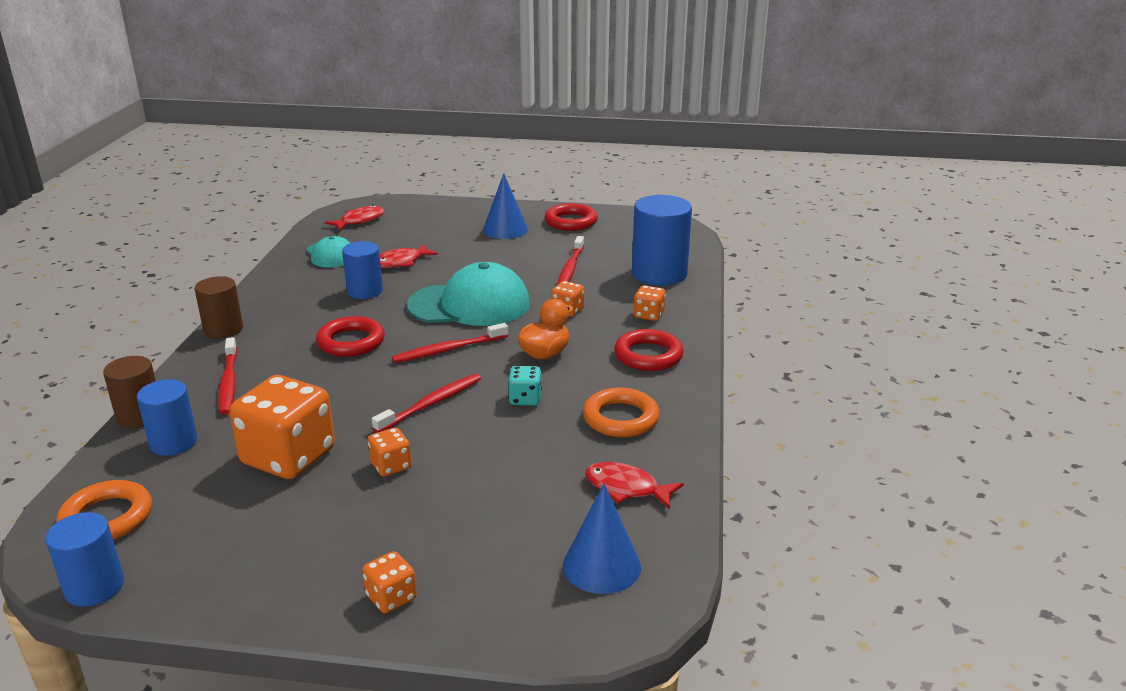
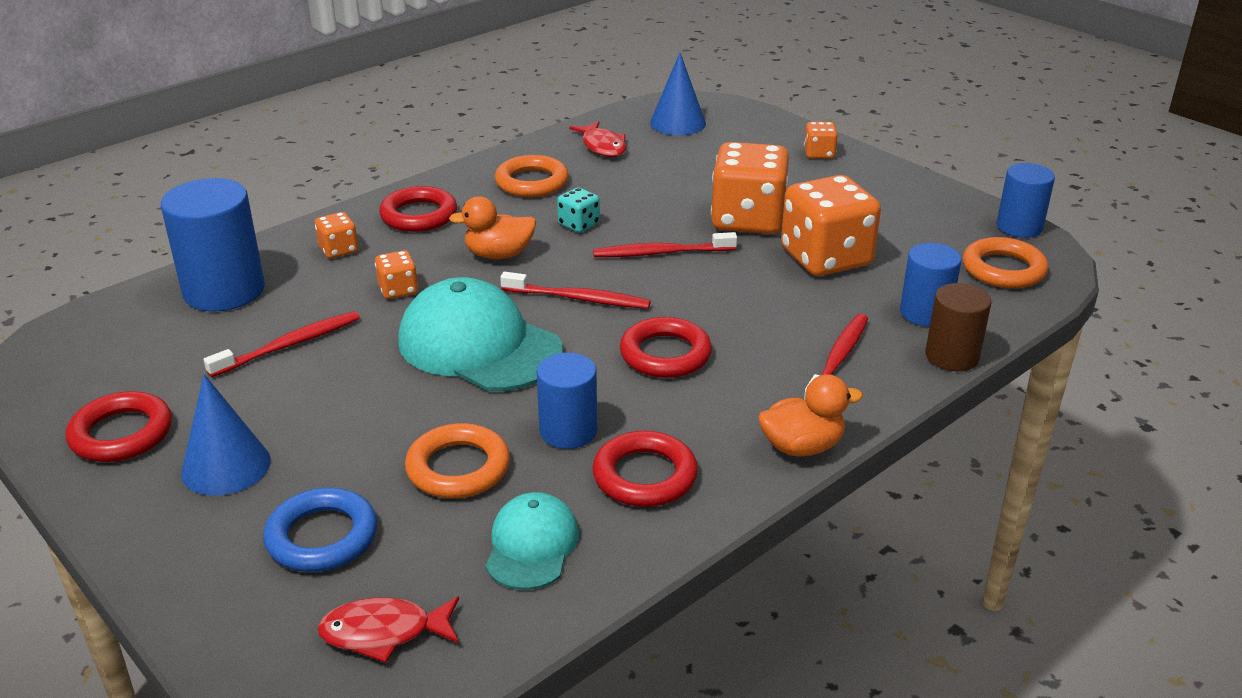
camera: 140 degrees left, 5 degrees up
(223, 329) = (802, 447): brown cylinder -> orange duck
(303, 290) = (645, 476): none -> red ring
(391, 466) = (747, 220): orange dice -> orange dice, size x2.17
(401, 262) = (458, 468): red fish -> orange ring
(425, 229) = (322, 537): none -> blue ring

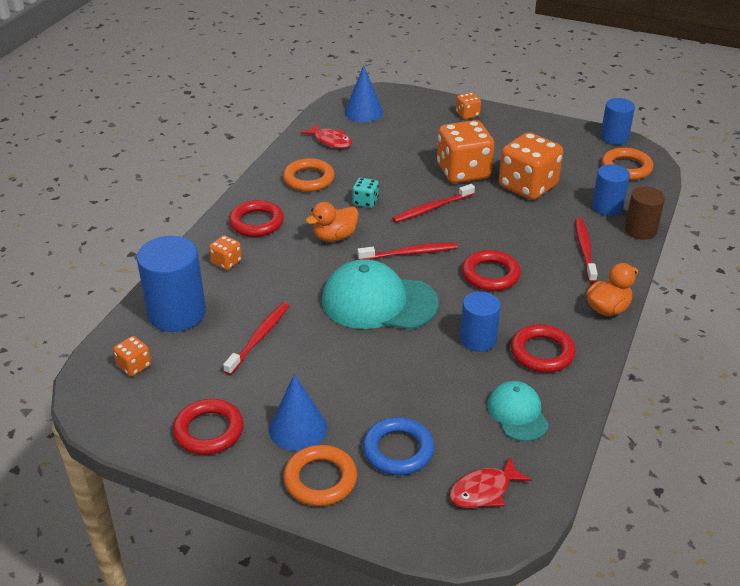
camera: 25 degrees left, 5 degrees up
(398, 290) = (293, 279): orange dice -> orange dice (134, 366)
(458, 468) = (437, 382): orange ring -> orange ring (320, 479)

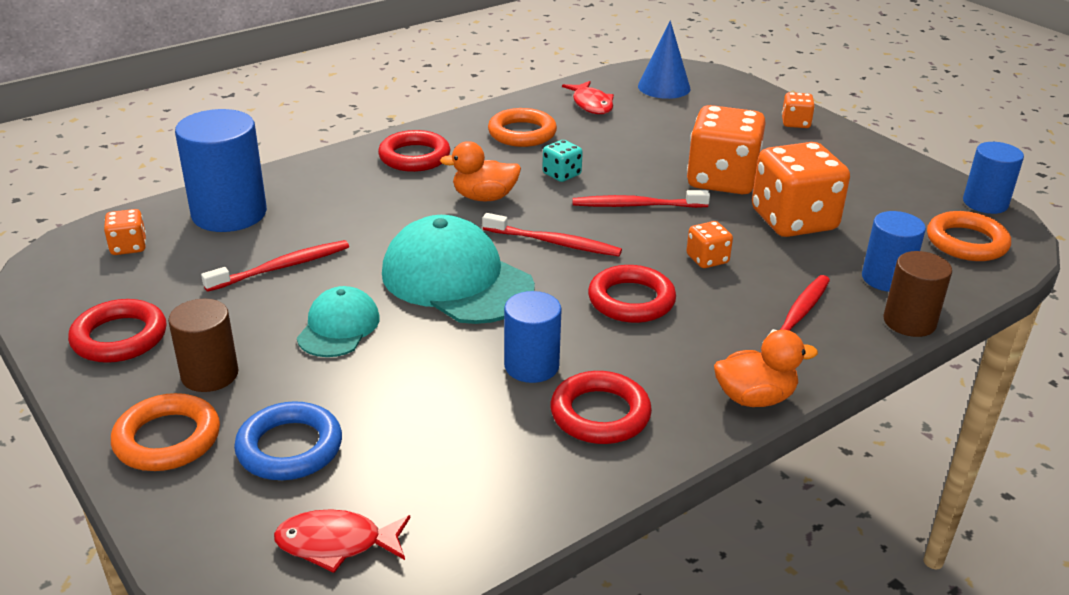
camera: 30 degrees right, 5 degrees down
(226, 262) = (337, 183): orange dice -> orange dice (707, 259)
(298, 428) = (210, 375): blue cone -> brown cylinder
(517, 413) = (485, 472): turquoise cap -> turquoise cap (338, 327)

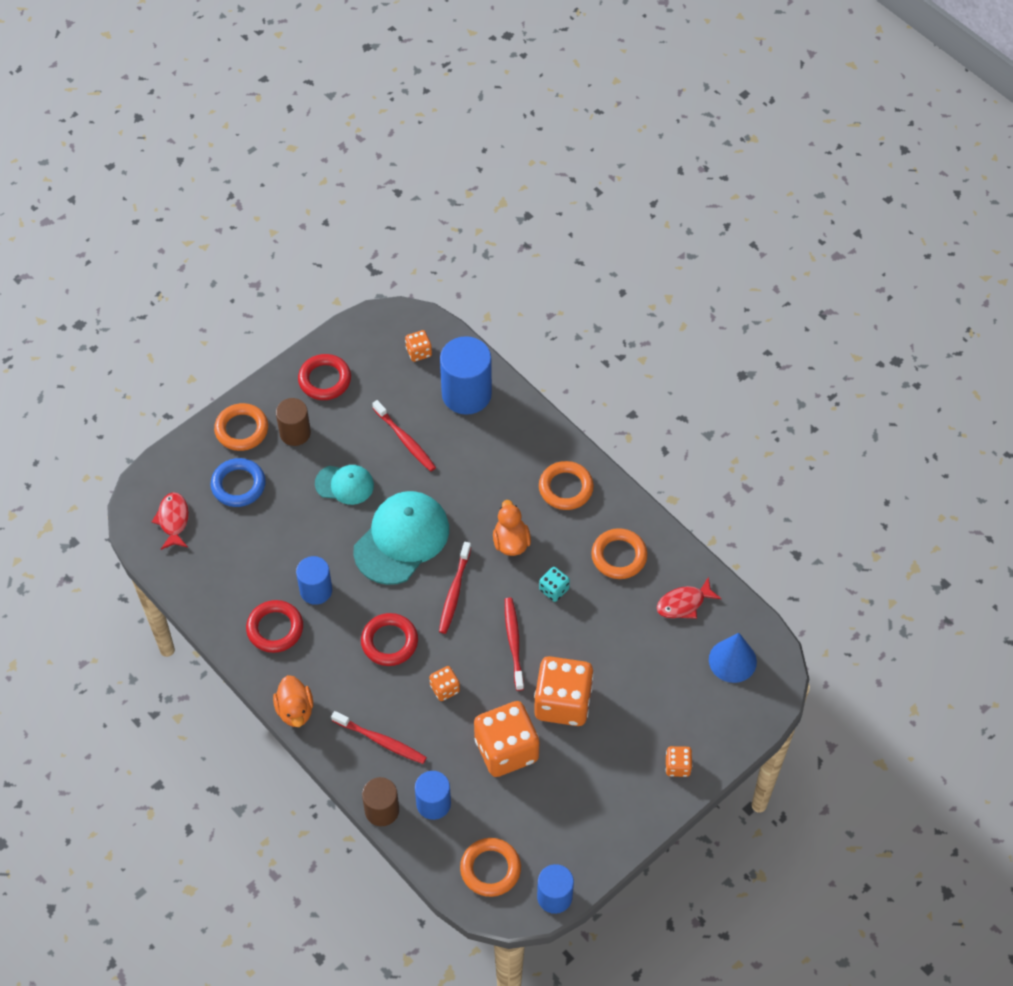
camera: 85 degrees right, 25 degrees up
(414, 157) = (566, 488): red ring -> orange ring

